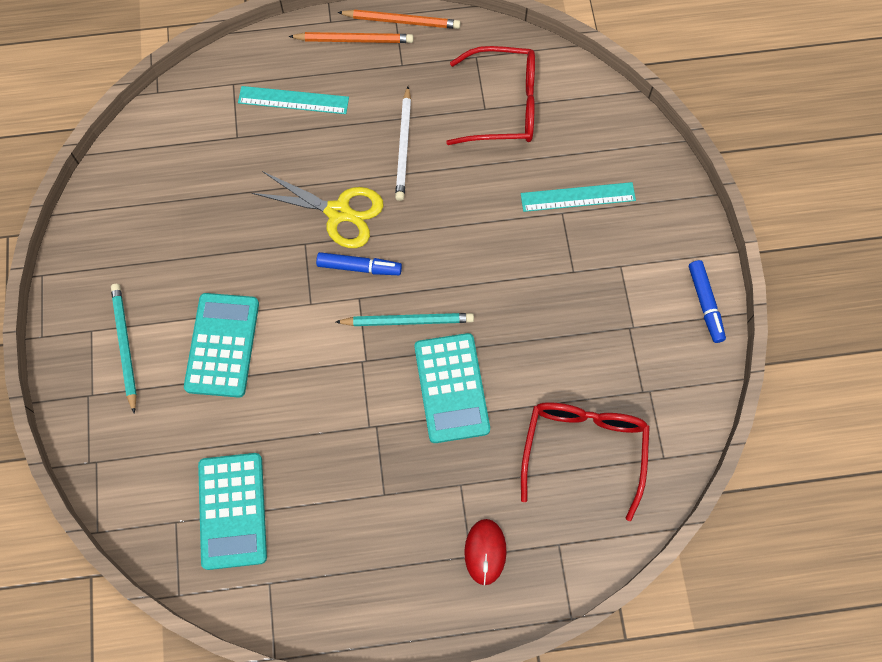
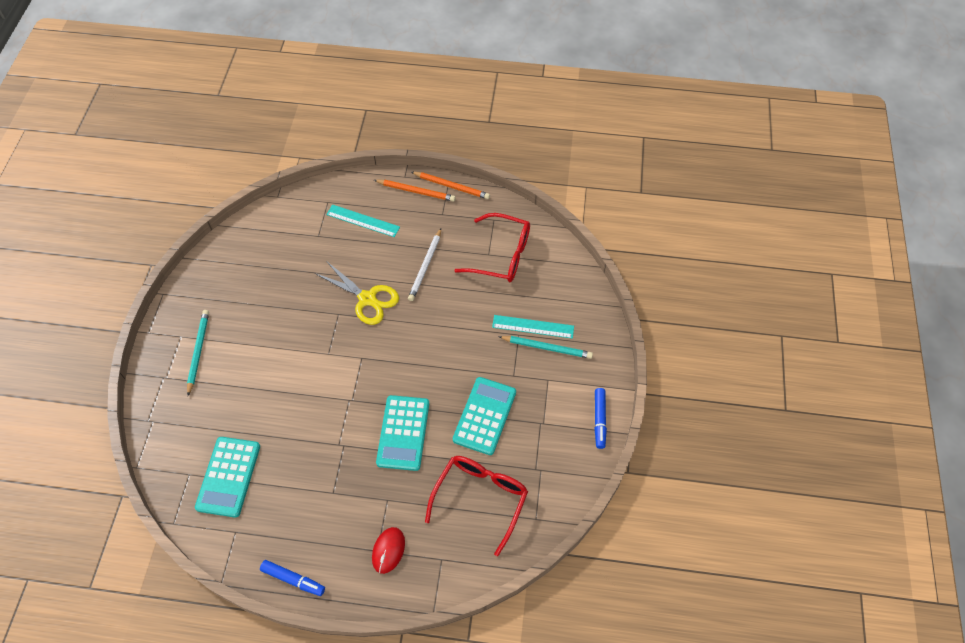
camera: 15 degrees right, 10 degrees down
(222, 345) = (261, 366): turquoise calculator -> turquoise calculator (484, 416)
(359, 267) = (368, 338): blue marker -> blue marker (293, 579)
(408, 321) = (389, 380): turquoise pencil -> turquoise pencil (547, 347)

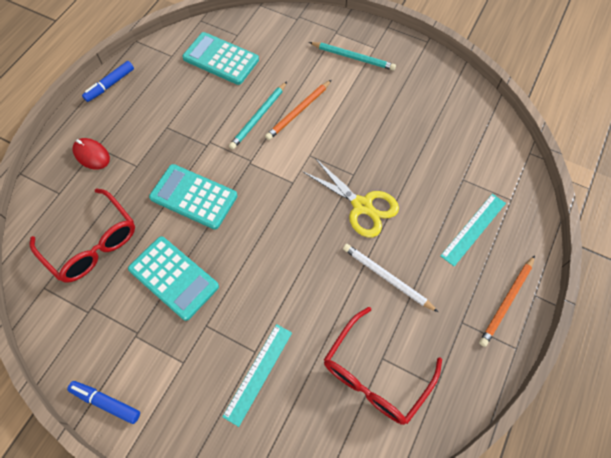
camera: 110 degrees right, 5 degrees up
(367, 299) = (362, 206): yellow scissors -> yellow scissors turned 105 degrees counterclockwise
(451, 186) = (506, 349): orange pencil -> orange pencil (298, 111)
(547, 347) = (223, 379): turquoise pencil -> turquoise pencil (259, 117)

